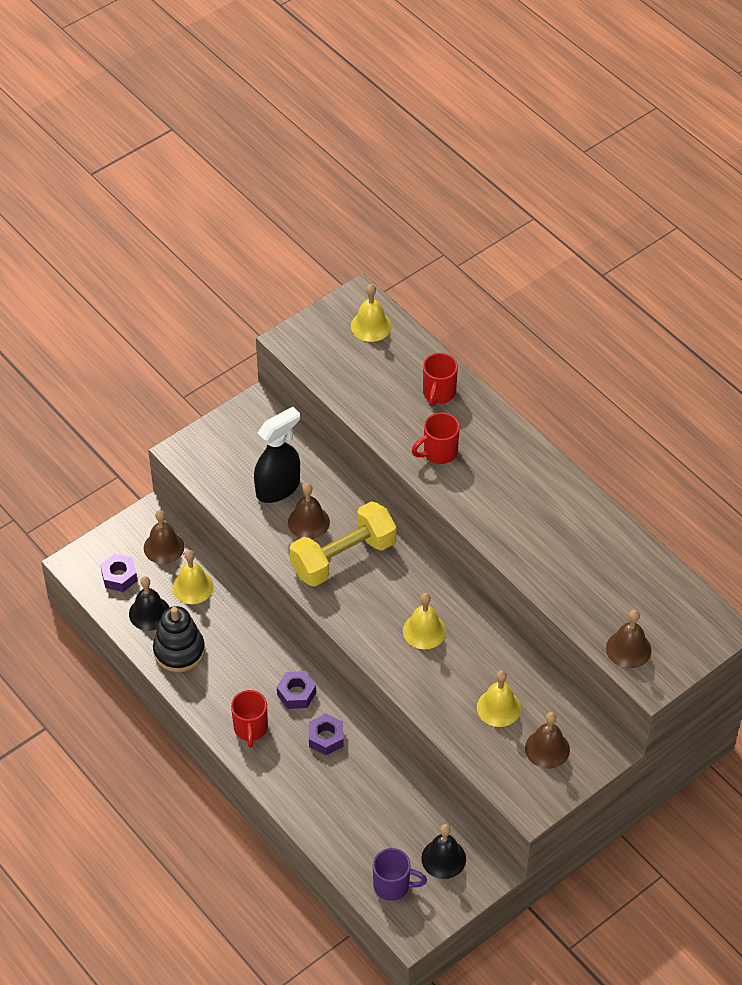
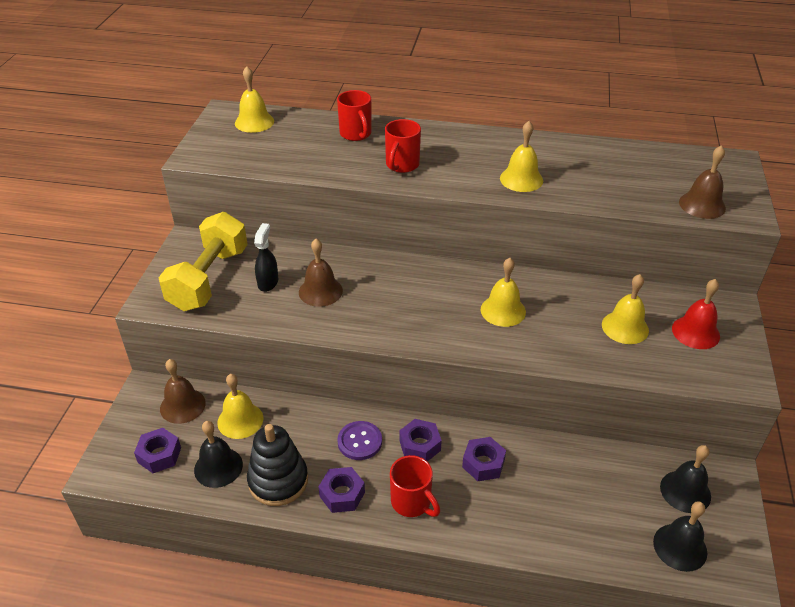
camera: 40 degrees left, 10 degrees down
(211, 690) = (342, 494): none -> purple nut
(258, 661) = (359, 441): none -> purple button
(278, 488) = (268, 282): black spray bottle -> black spray bottle, size x0.58
(343, 557) = (378, 299): yellow dumbbell -> yellow dumbbell (209, 279)
(393, 885) = (680, 547): purple mug -> black bell
(516, 529) = (521, 179): none -> yellow bell
(547, 749) = (695, 332): brown bell -> red bell

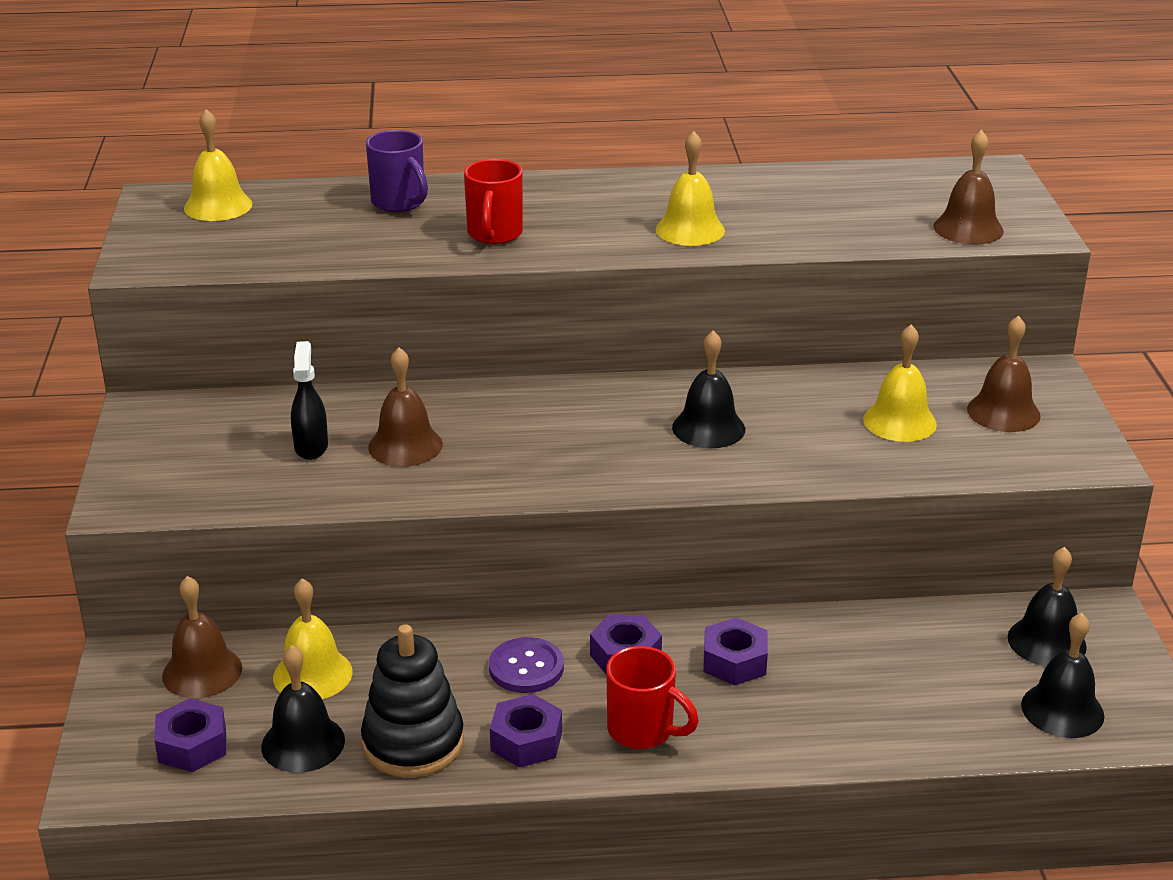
camera: 15 degrees left, 10 degrees down
(209, 279) = (207, 457): yellow dumbbell -> none
(356, 134) = (399, 203): red mug -> purple mug
(503, 310) = (708, 428): yellow bell -> black bell
(695, 332) = (1003, 412): red bell -> brown bell

